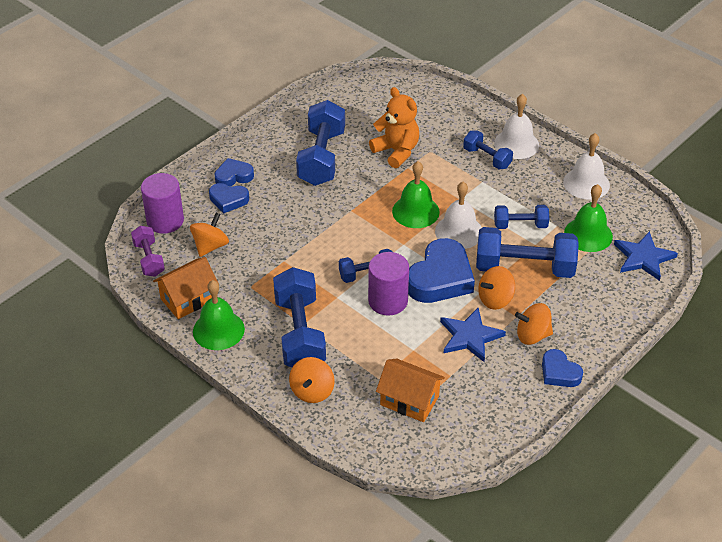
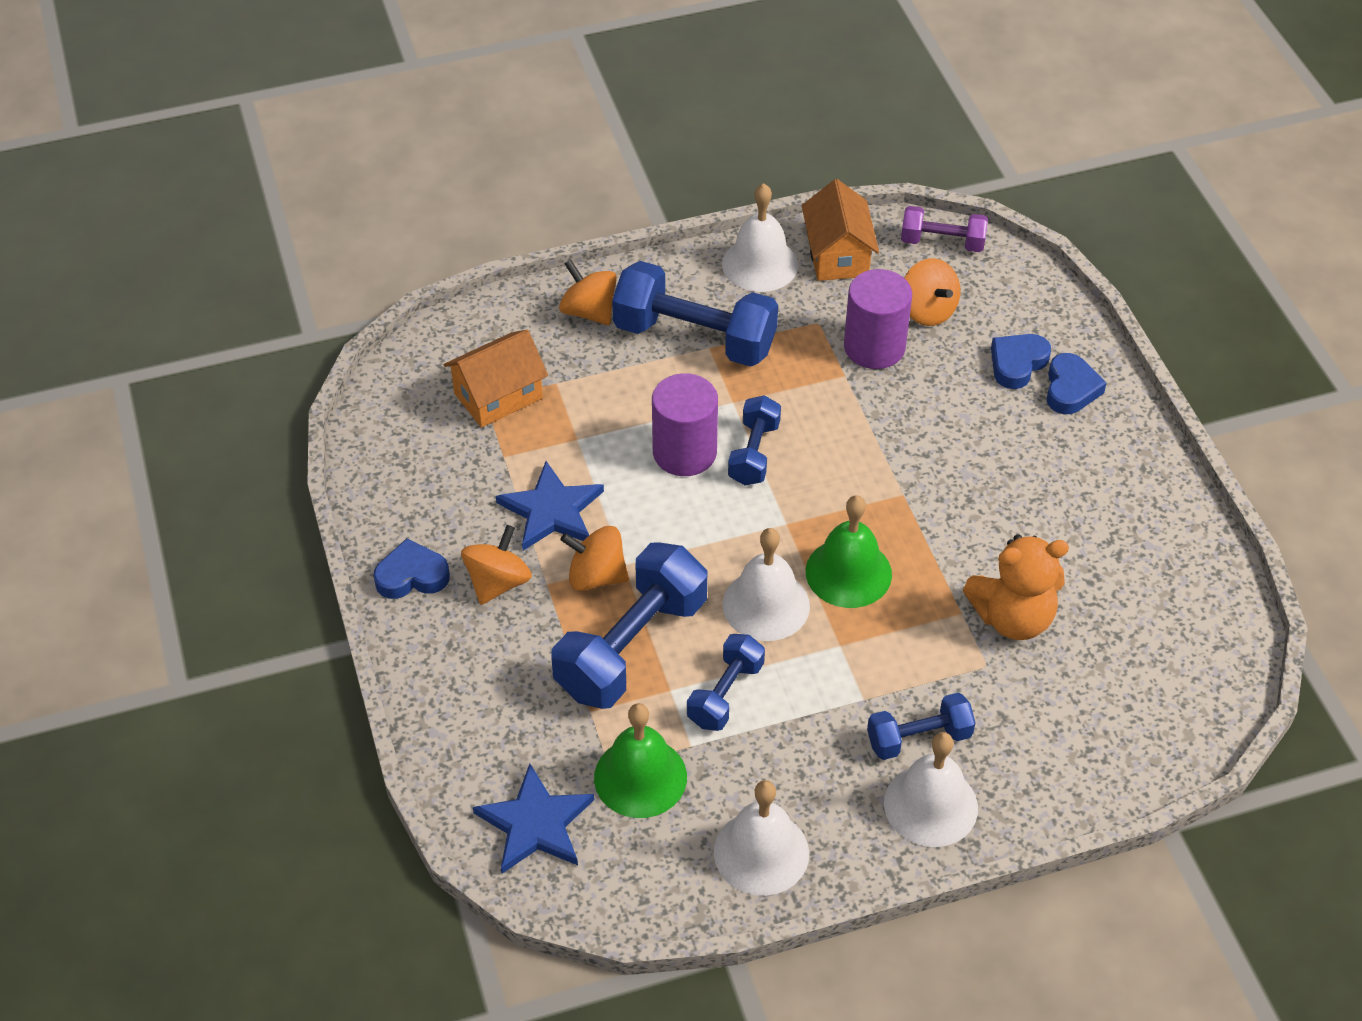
camera: 120 degrees right, 5 degrees up
(165, 221) = (1013, 283): purple cylinder -> purple cylinder (874, 347)
(218, 330) = (760, 264): green bell -> white bell
(322, 158) = (1053, 512): blue dumbbell -> none
(440, 278) = (685, 533): blue heart -> none
(495, 299) = (596, 576): orange spinning top -> orange spinning top turned 75 degrees counterclockwise

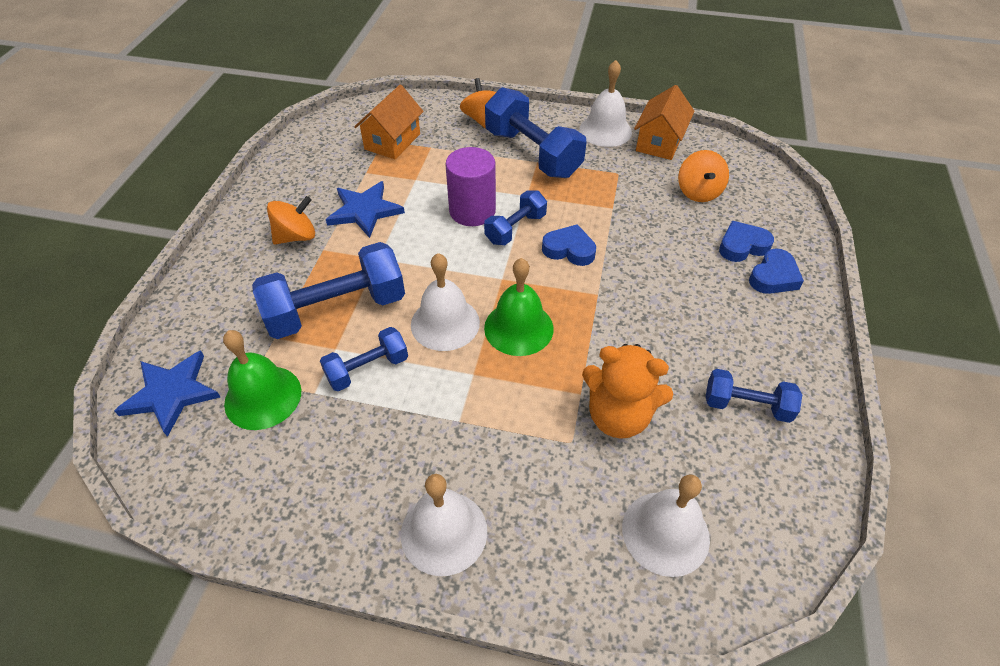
camera: 30 degrees right, 0 degrees up
(412, 576) = (254, 212): blue heart -> blue heart (569, 249)
(498, 396) = (392, 141): orange house -> orange house turned 60 degrees counterclockwise
(596, 576) = (355, 258): orange spinning top -> none
(761, 852) = (290, 498): white bell -> white bell (665, 532)
(874, 347) = (645, 199): purple cylinder -> none
(918, 738) = (476, 472): blue dumbbell -> blue dumbbell (746, 405)
(942, 242) = (736, 158): purple dumbbell -> none

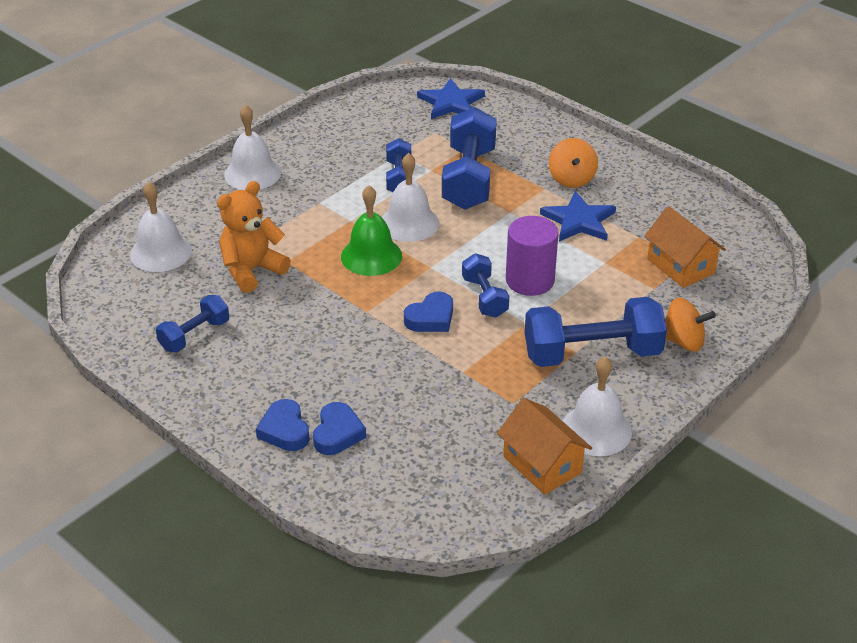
camera: 120 degrees right, 10 degrees down
(263, 397) = (415, 134): green bell -> none
(698, 192) = (435, 447): orange spinning top -> none

